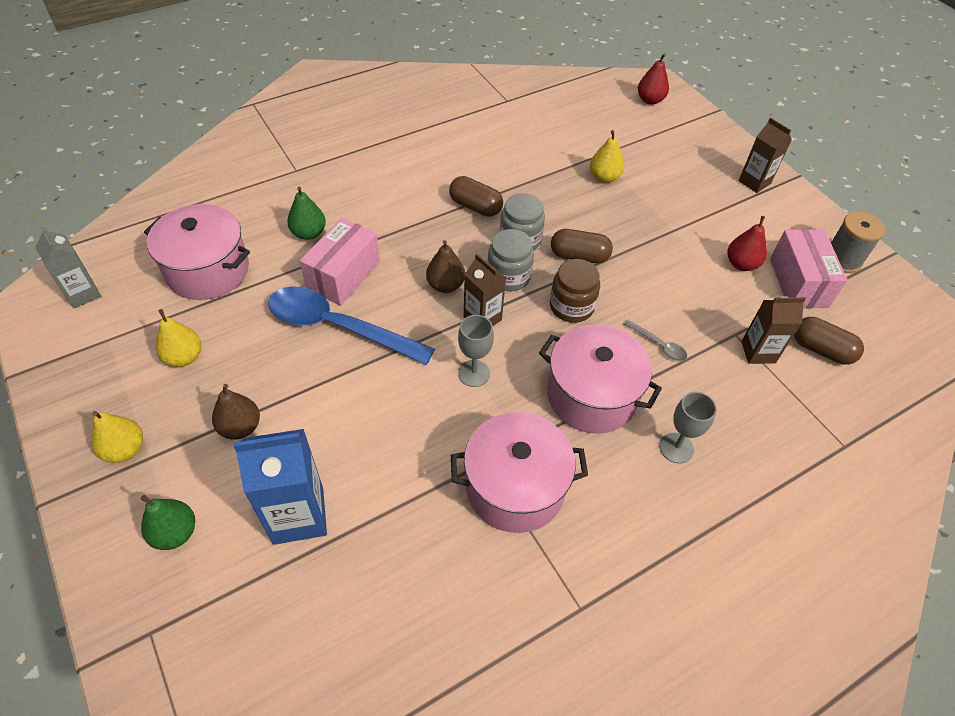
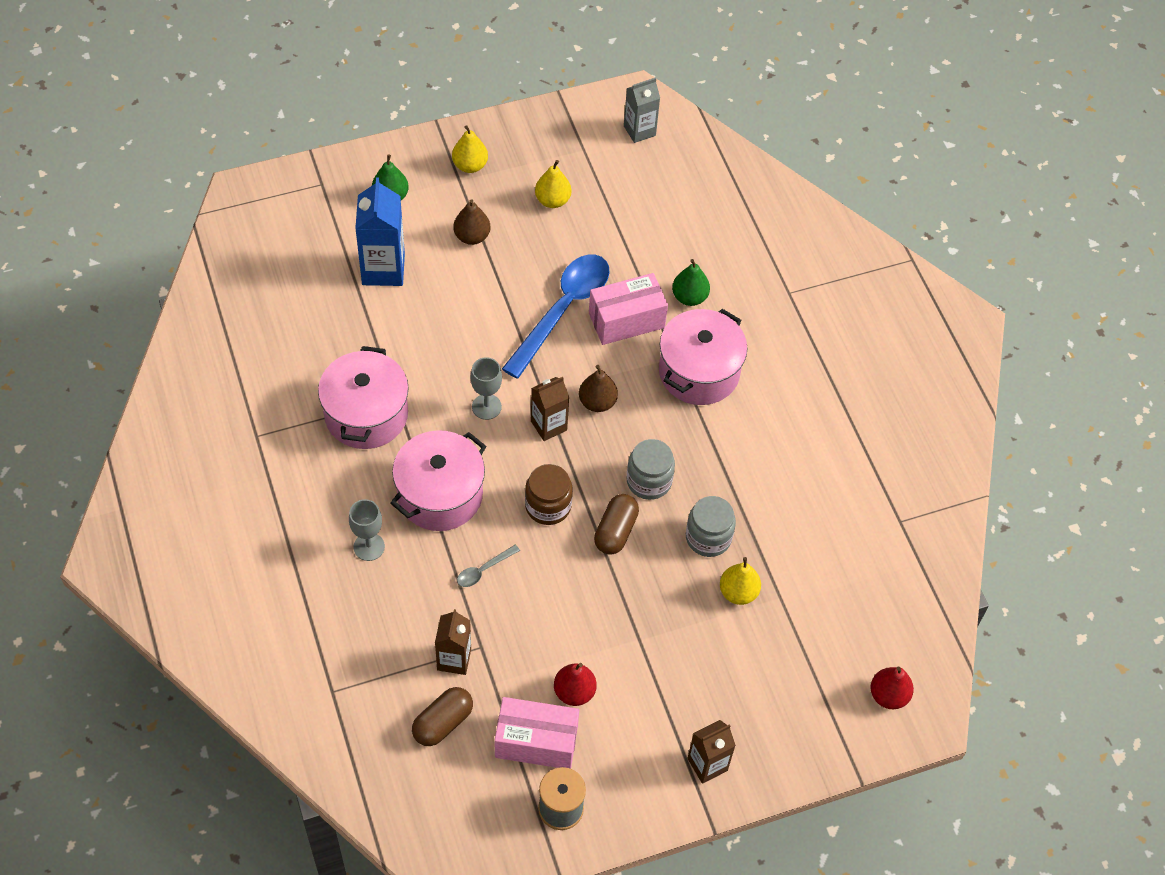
camera: 100 degrees right, 5 degrees up
(208, 270) = (652, 217): pink pot -> pink pot (699, 372)
(343, 275) = (626, 320): pink box -> pink box turned 60 degrees counterclockwise
(475, 206) = (707, 449): brown capsule -> none
(508, 276) = (599, 459): grey jar -> grey jar (708, 537)

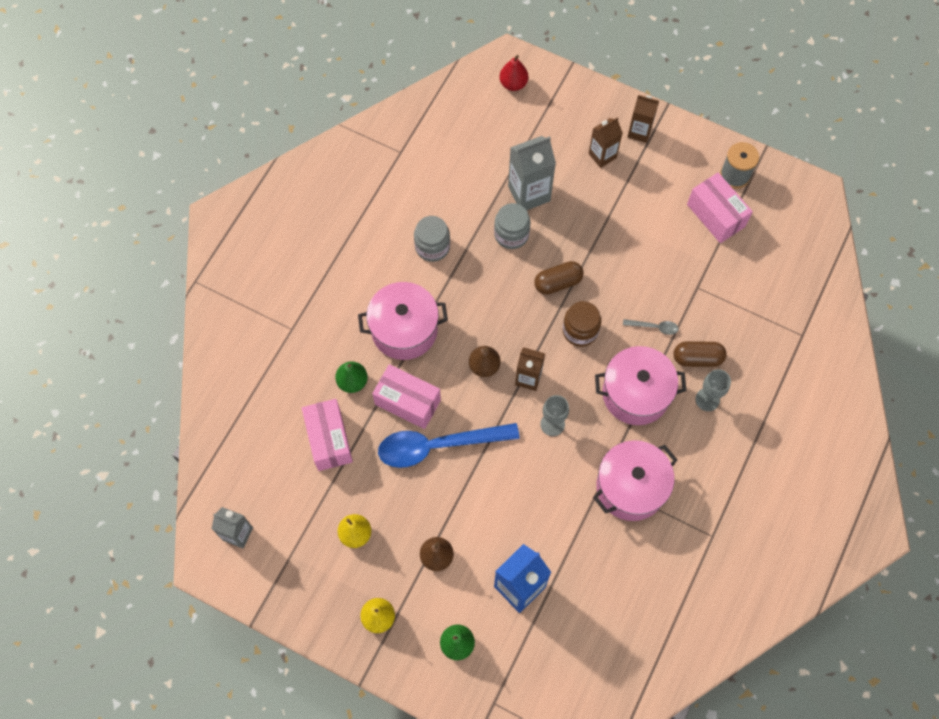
camera: 130 degrees left, 10 degrees up
(443, 722) = (756, 267): brown capsule -> brown capsule (697, 358)
(454, 659) = (718, 293): brown carton -> brown carton (602, 155)
(574, 692) = (670, 221): red pear -> none
(649, 481) = (507, 293): grey jar -> grey jar (432, 246)
(653, 242) = (329, 440): none -> pink box
(738, 592) = (529, 193): yellow pear -> grey carton

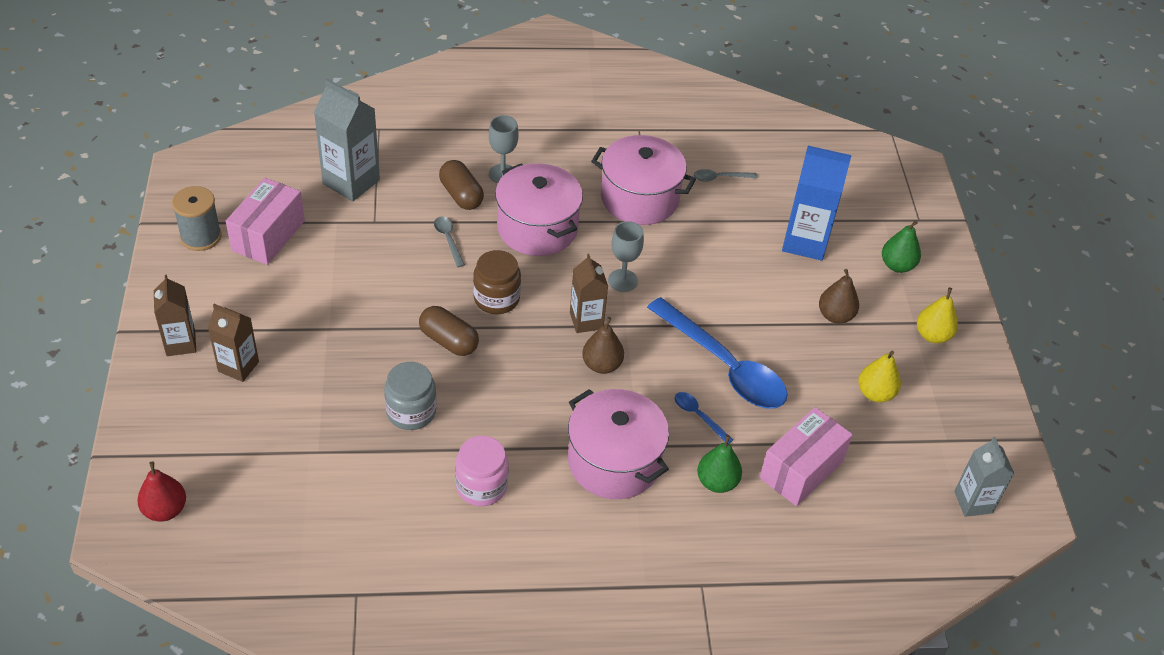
camera: 125 degrees left, 20 degrees down
(407, 402) = (698, 416): pink box -> blue spoon
(432, 246) = (481, 486): grey jar -> pink jar
(529, 193) = (340, 418): grey carton -> grey carton (351, 182)
(623, 566) = (720, 178): none -> grey spoon

